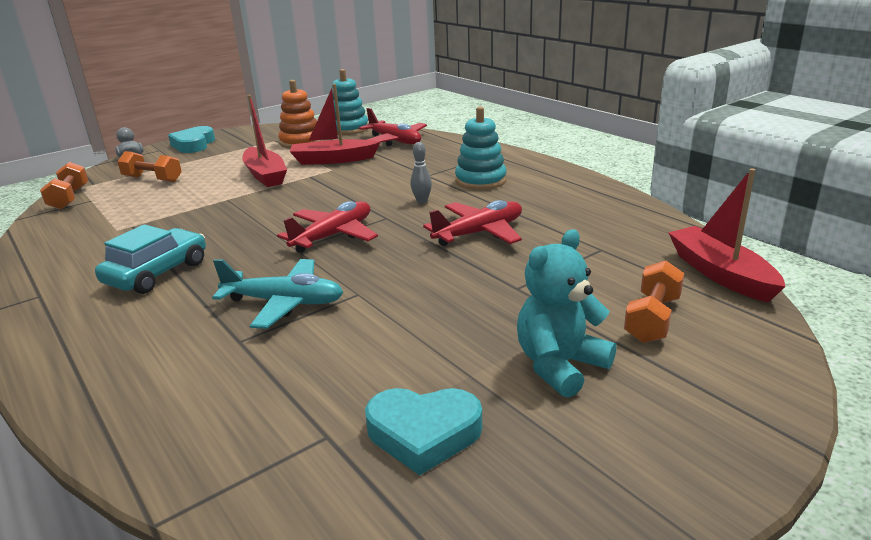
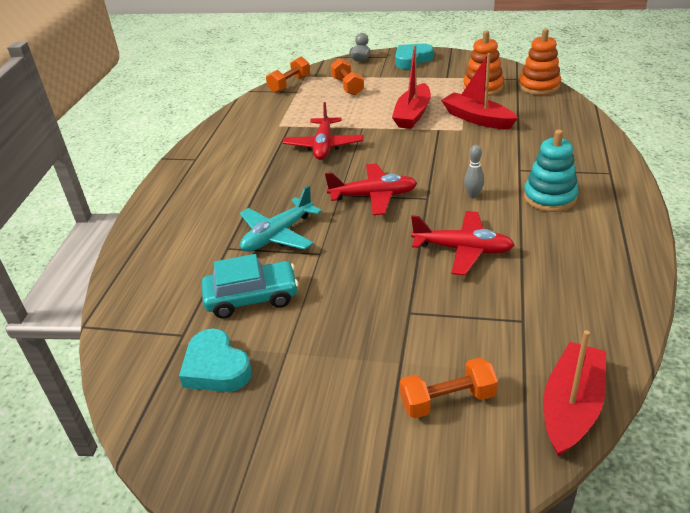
camera: 50 degrees right, 10 degrees up
(157, 273) = (255, 173): turquoise car -> turquoise car (252, 298)
(284, 303) = (278, 235): turquoise plane -> turquoise plane turned 75 degrees clockwise
(348, 129) = (539, 86): turquoise stacking toy -> orange stacking toy
(394, 141) = (553, 117): red plane -> red plane (323, 146)
(560, 366) = (336, 385): turquoise teddy bear -> none

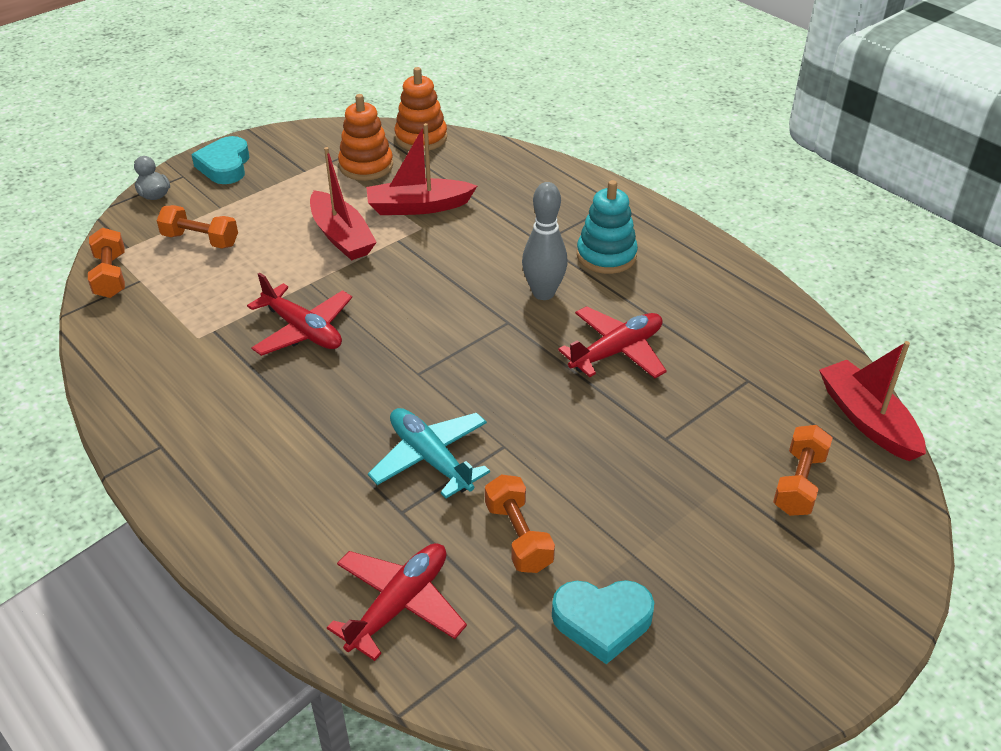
camera: 55 degrees left, 5 degrees up
(252, 298) = (518, 536): turquoise car -> orange dumbbell
(278, 235) = (430, 459): turquoise plane -> turquoise plane turned 150 degrees clockwise
(373, 196) = (455, 353): red plane -> red plane (399, 605)
(473, 195) = (543, 293): grey bowling pin -> grey bowling pin, size x1.83

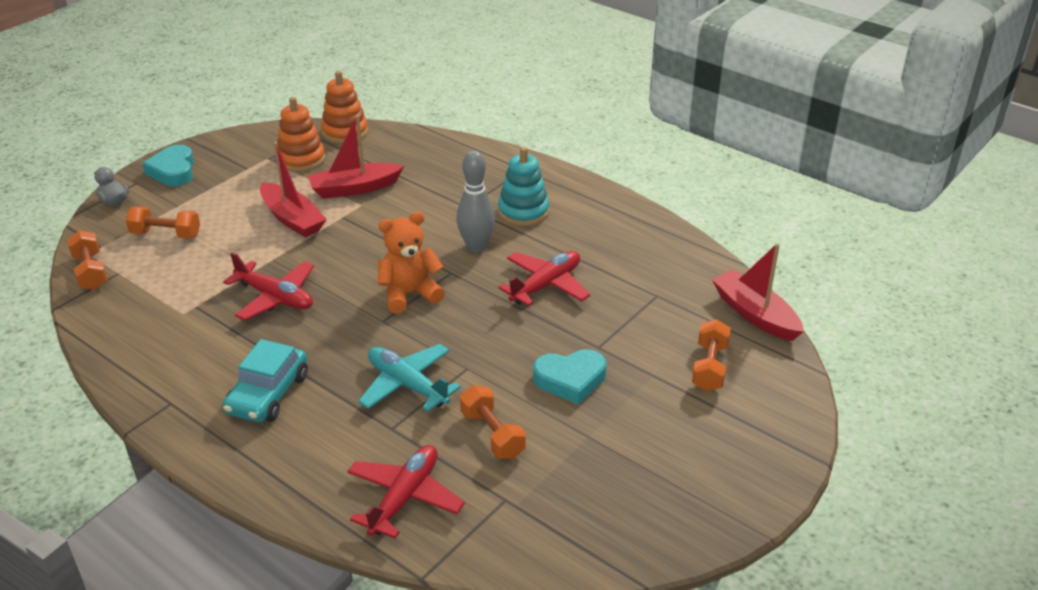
camera: 10 degrees left, 5 degrees down
(270, 449) = (268, 394): none -> turquoise car
(455, 344) = (409, 294): none -> orange teddy bear
(602, 621) = (572, 487): turquoise heart -> turquoise heart (570, 380)

